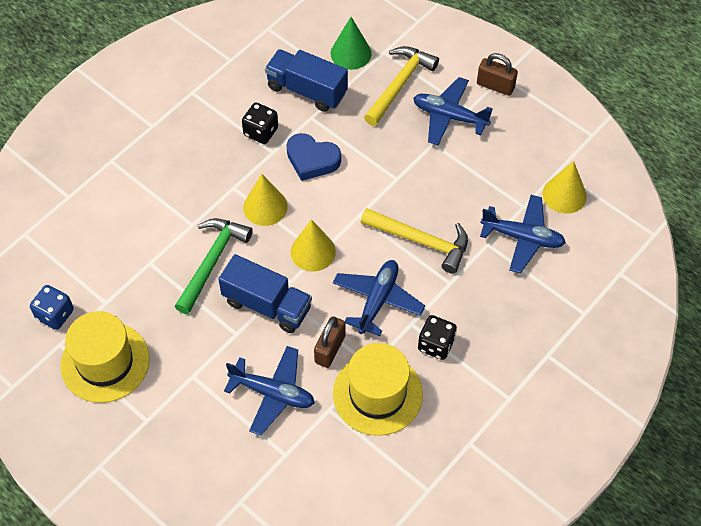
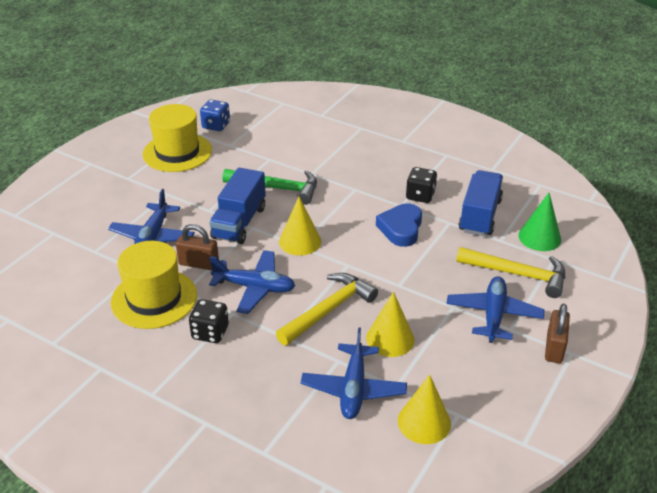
camera: 80 degrees right, 20 degrees down
(265, 207) = (340, 208): yellow cone -> yellow cone (390, 339)
(421, 241) = (329, 310): yellow hammer -> yellow hammer turned 150 degrees counterclockwise

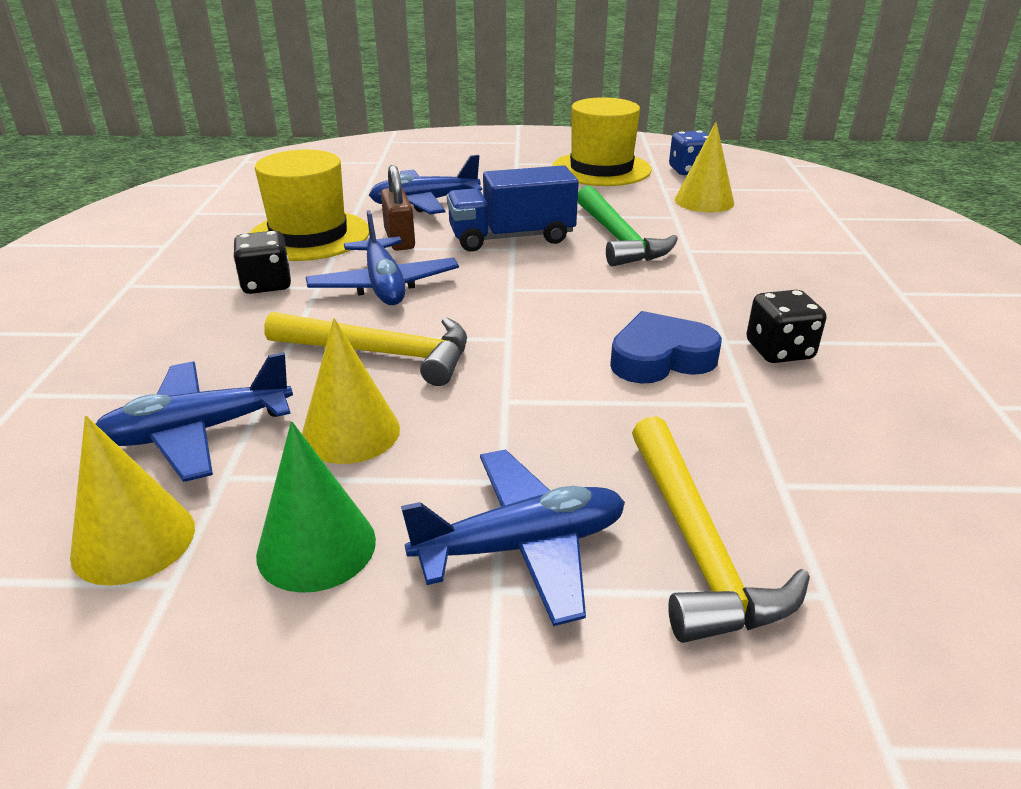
camera: 60 degrees right, 5 degrees down
(300, 241) = (520, 286): yellow cone -> yellow cone (704, 201)
(480, 216) = (822, 434): blue truck -> none
(539, 237) = (873, 544): green cone -> green cone (316, 546)
(554, 348) = (484, 695): brown padlock -> none

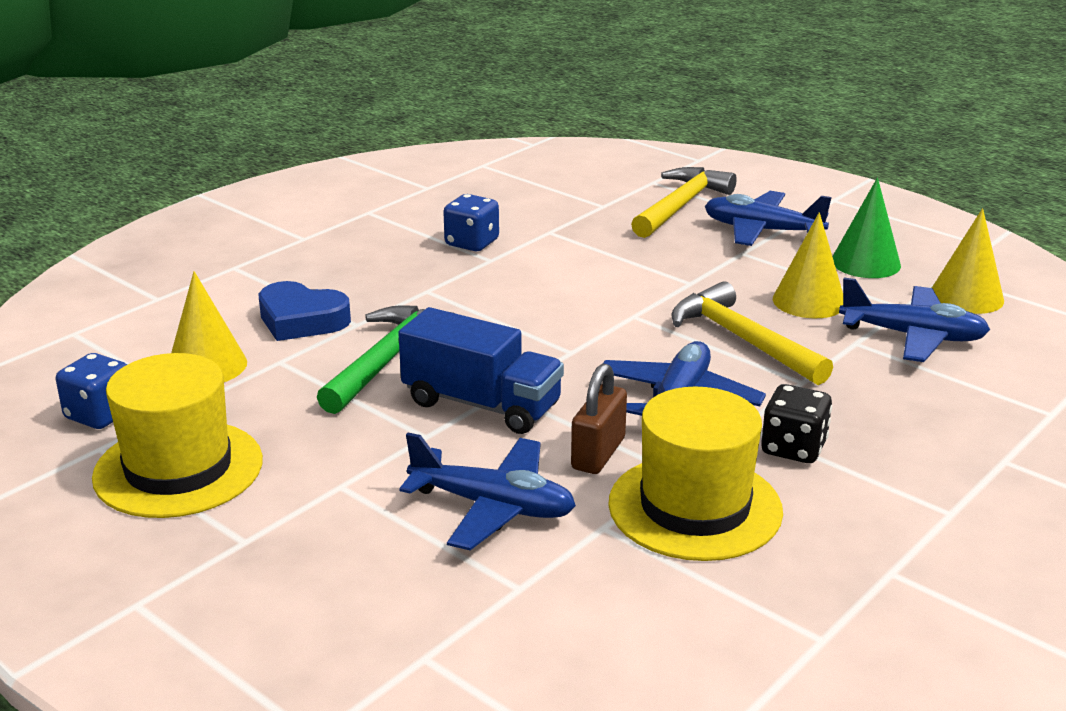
camera: 140 degrees left, 5 degrees down
(660, 358) = (553, 266): blue heart -> blue heart (301, 320)
(779, 351) = (472, 243): black dice -> blue dice

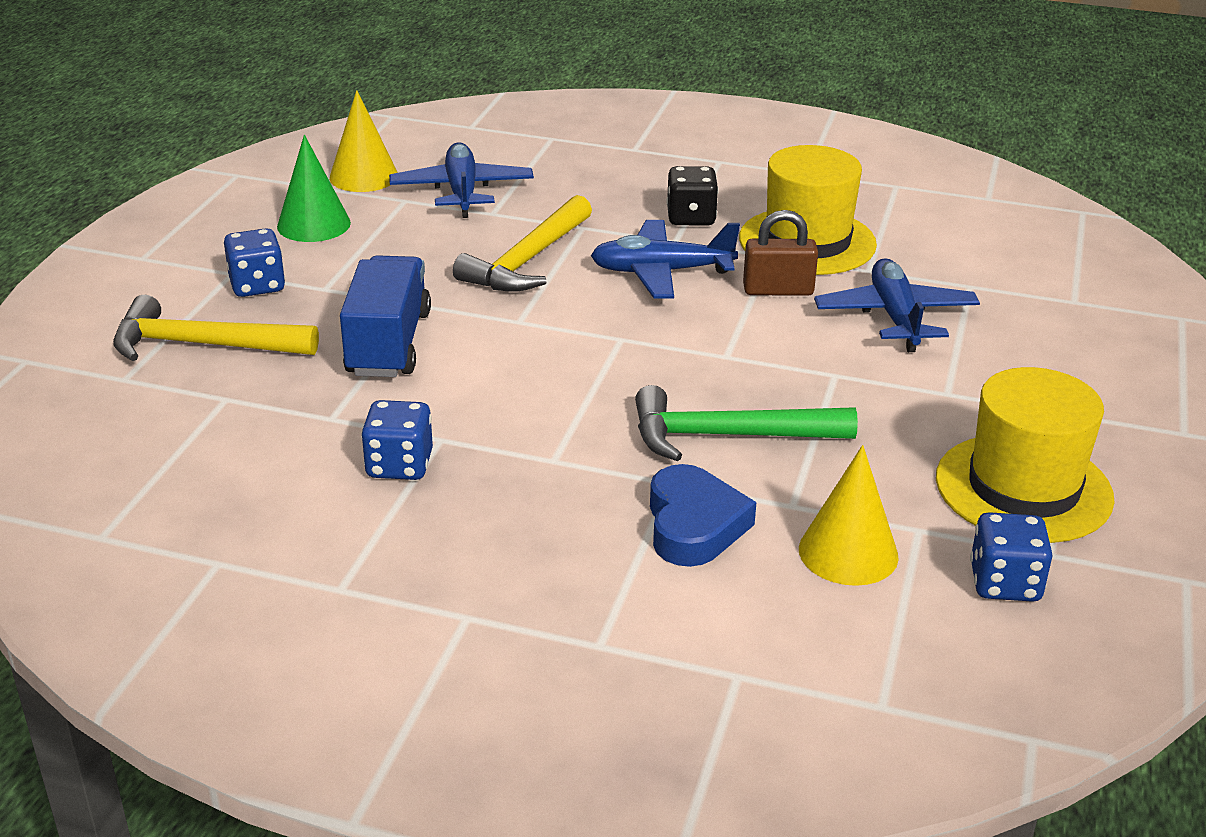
camera: 115 degrees left, 5 degrees up
(481, 404) = (758, 360): blue truck -> blue truck (388, 344)
(762, 231) = (257, 285): blue plane -> blue dice
(809, 301) = (422, 241): yellow cone -> none

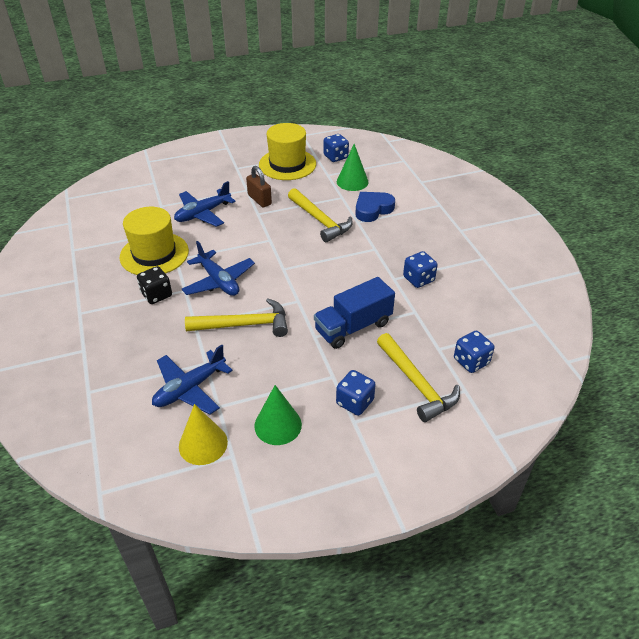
camera: 125 degrees left, 10 degrees up
(155, 414) = (471, 361): none -> blue dice
(728, 436) = (320, 220): green hammer -> yellow hammer
(778, 290) = (206, 246): brown padlock -> brown padlock (259, 200)
(848, 552) = (352, 182): yellow cone -> green cone

